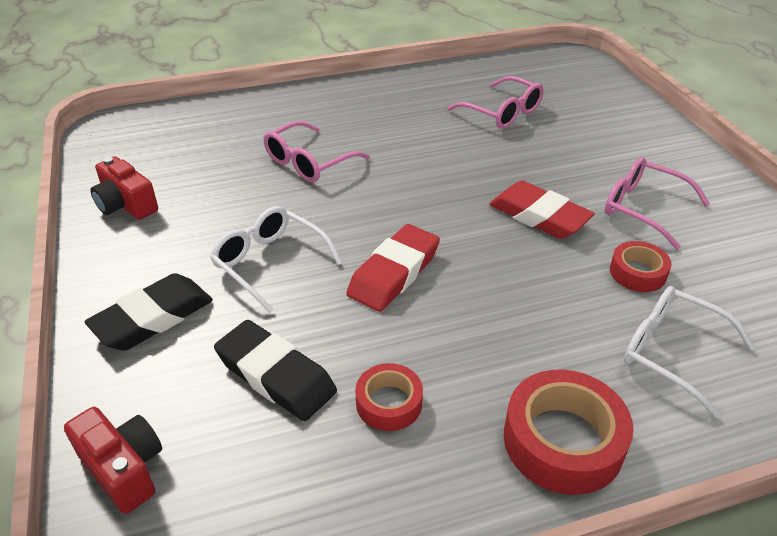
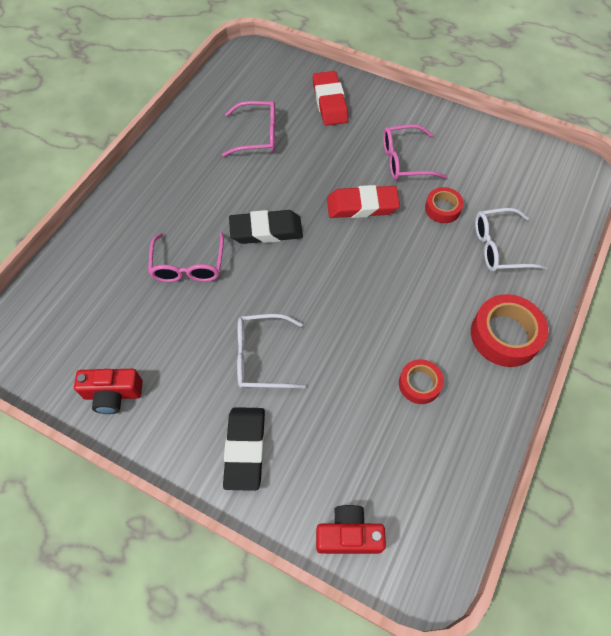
camera: 45 degrees left, 20 degrees up
(276, 375) = (352, 419): black eraser -> black eraser (266, 231)
(394, 273) = (334, 306): red eraser -> red eraser (330, 102)

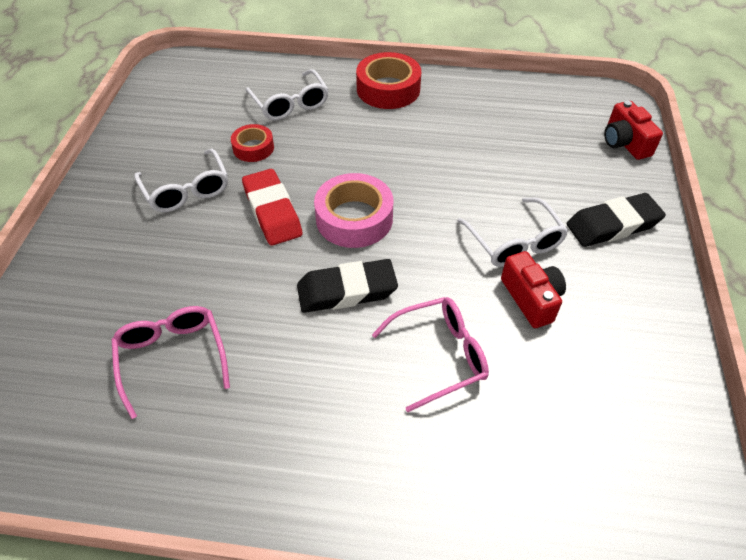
camera: 110 degrees left, 10 degrees down
(113, 394) = (649, 361): red camera -> red camera (531, 298)
(266, 231) = (347, 291): black eraser -> black eraser turned 75 degrees counterclockwise
(330, 102) = (85, 289): red eraser -> none
(334, 255) = (354, 218): none -> pink tape
(404, 160) = (186, 190): pink glasses -> white glasses
(419, 384) = (468, 129): red tape -> none

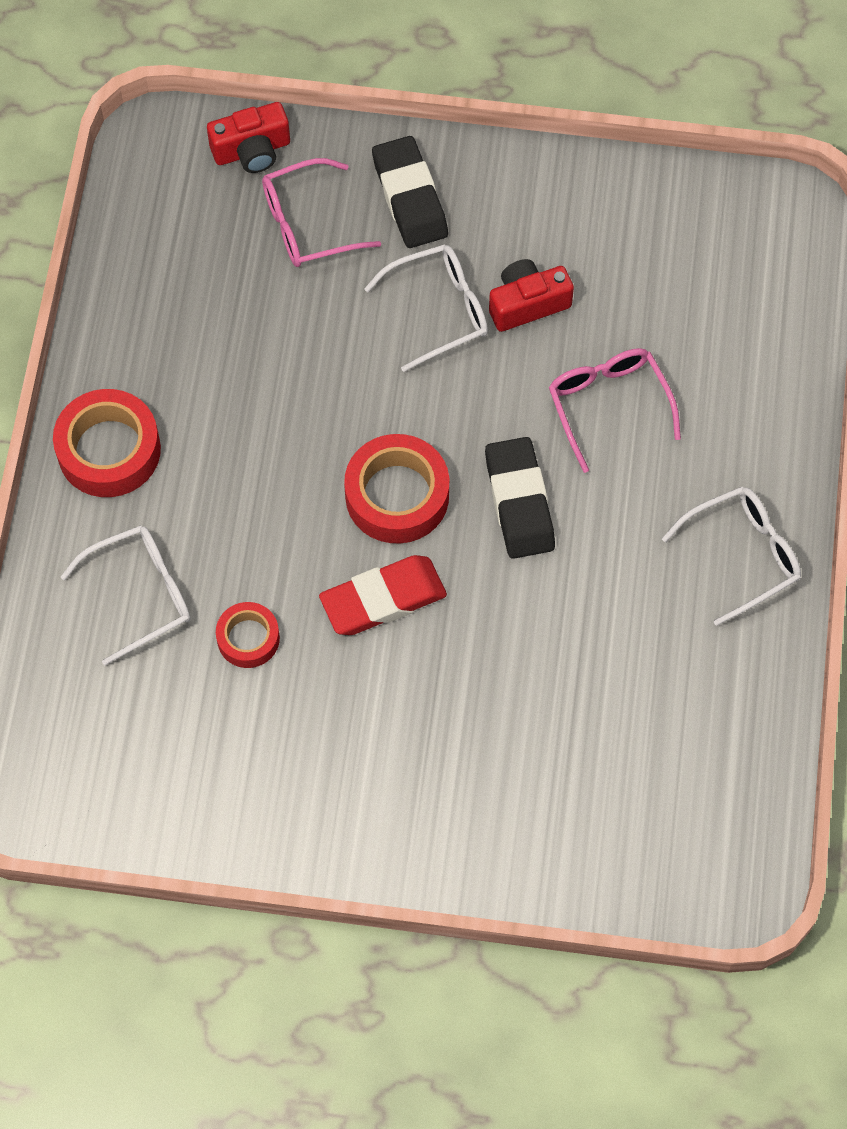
camera: 90 degrees left, 15 degrees up
(172, 357) = (620, 686): pink glasses -> pink glasses (307, 224)
(186, 190) = (340, 719): white glasses -> white glasses (743, 555)
(354, 218) = (397, 495): pink tape -> red tape

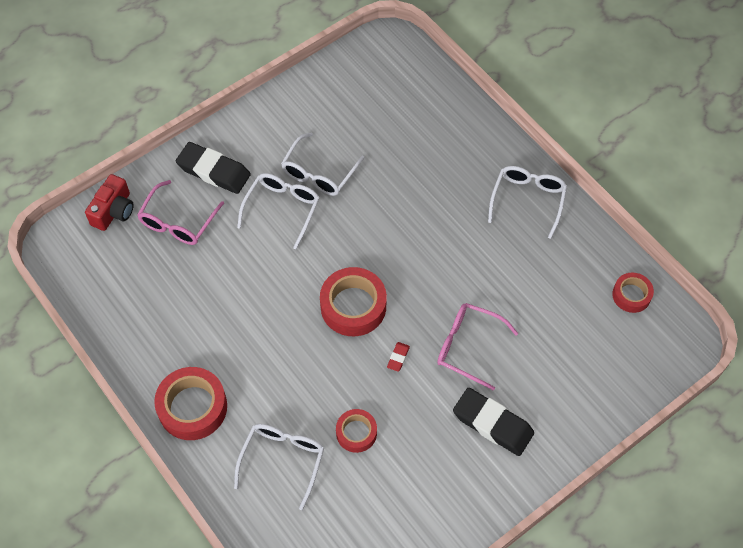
camera: 45 degrees left, 5 degrees down
(383, 599) = (398, 358): red eraser -> red eraser, size x0.42
(519, 502) = (410, 261): black eraser -> black eraser (492, 424)
(527, 304) = (319, 173): red camera -> white glasses
(608, 405) = (402, 186): pink glasses -> pink glasses (467, 346)
(738, 780) = (631, 295): none -> red tape

